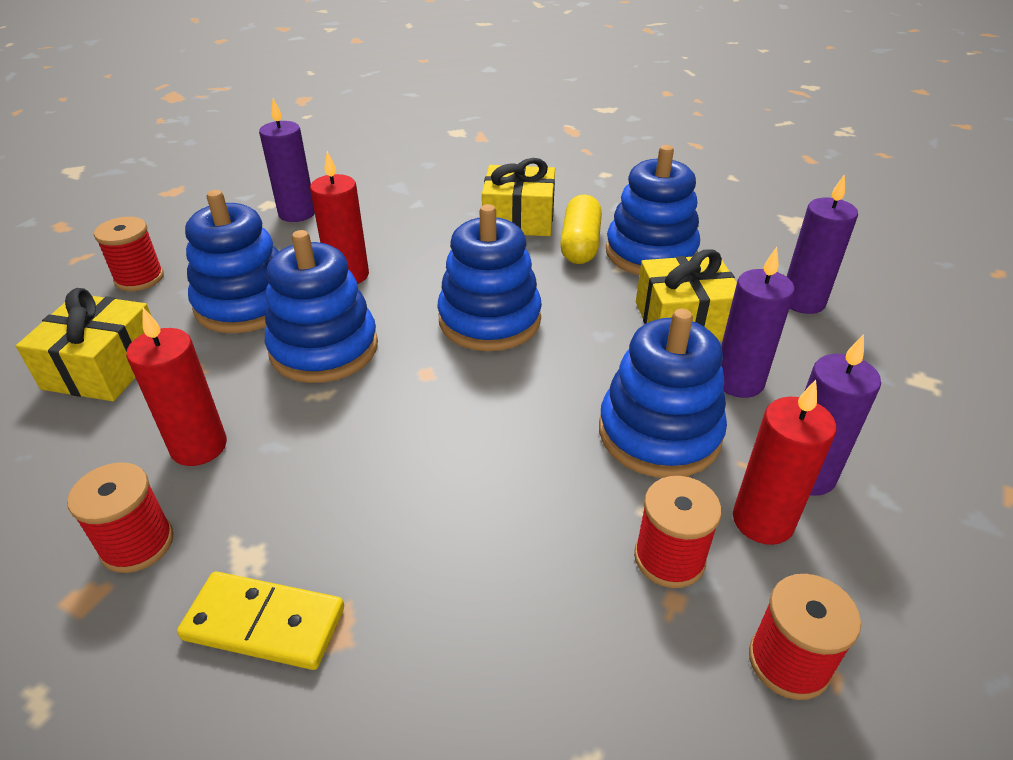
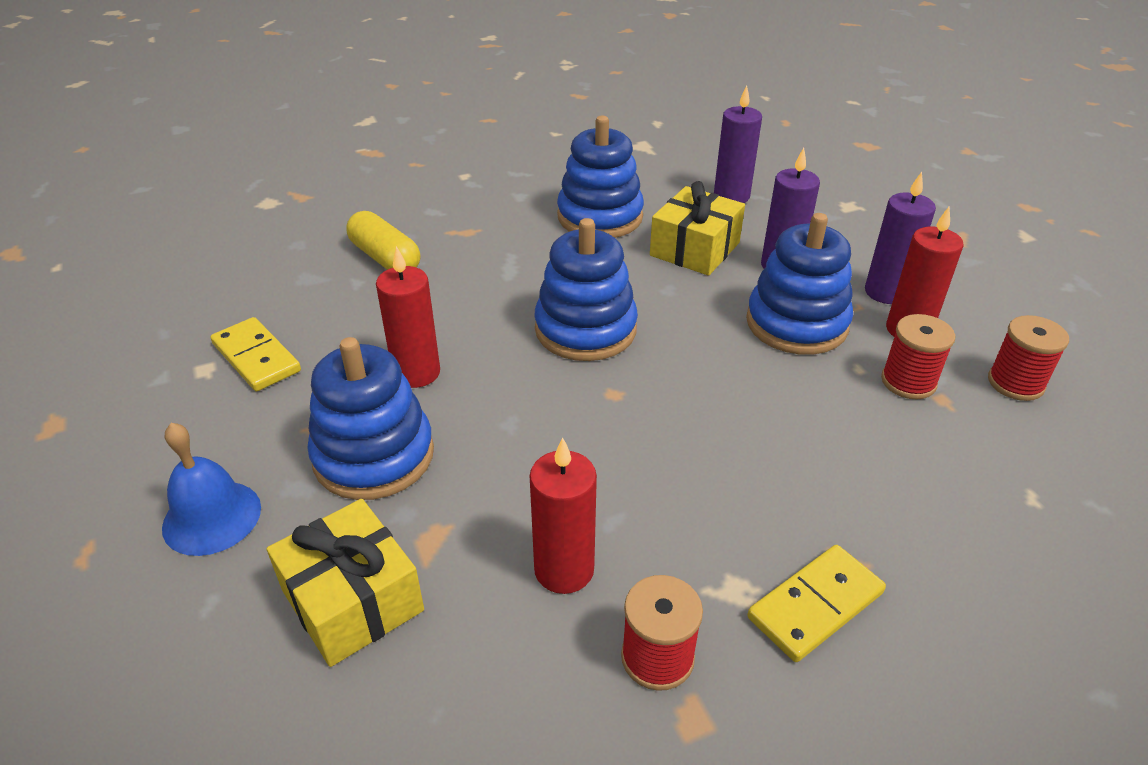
camera: 50 degrees left, 0 degrees up
(139, 278) = (212, 517): red spool -> blue bell
(297, 213) = (256, 357): purple candle -> yellow domino
(324, 348) = (511, 435): blue stacking toy -> none
(519, 219) = (466, 246): yellow gift -> none
(580, 244) = (544, 238): yellow capsule -> yellow capsule (385, 258)

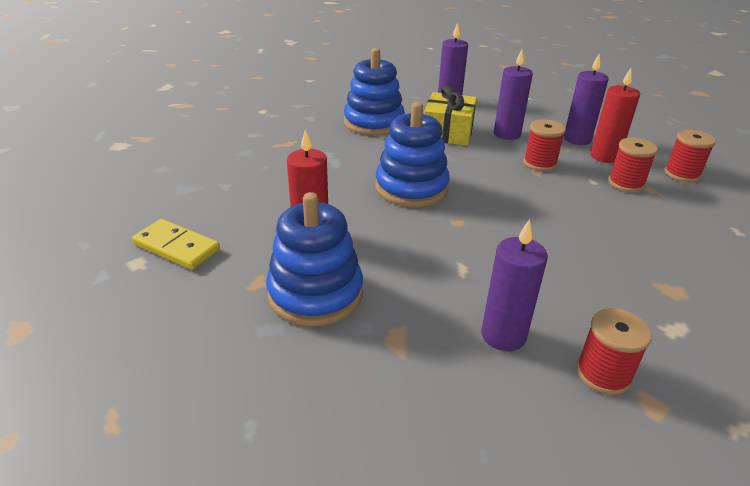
camera: 20 degrees left, 5 degrees down
(212, 517) = (211, 365): blue bell -> none
(352, 600) = (366, 395): yellow gift -> none
(385, 258) = (237, 167): yellow capsule -> none
(564, 570) = (503, 335): red candle -> purple candle
(796, 323) = (539, 163): blue stacking toy -> red spool
(815, 605) = (671, 317): yellow domino -> none

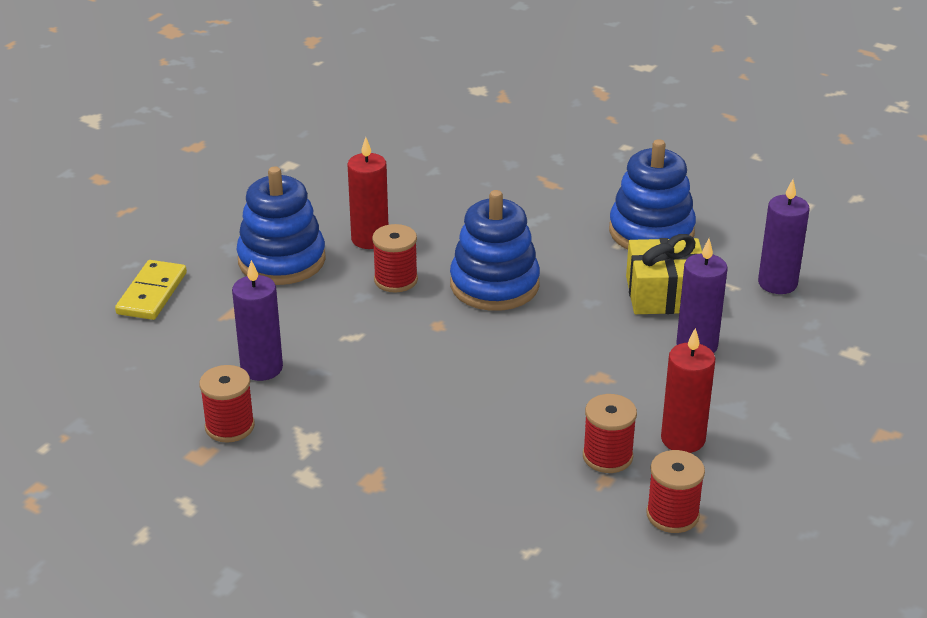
camera: 75 degrees right, 0 degrees up
(177, 247) = (318, 176): yellow domino -> yellow domino (152, 293)
(539, 163) = (621, 379): red spool -> red spool (395, 280)
(577, 139) = (727, 412): purple candle -> none

